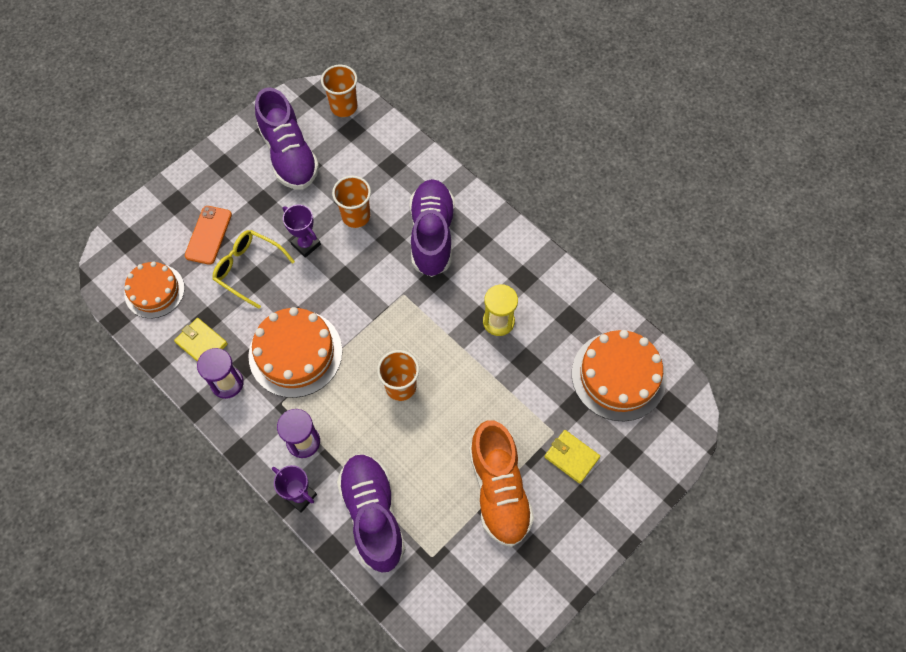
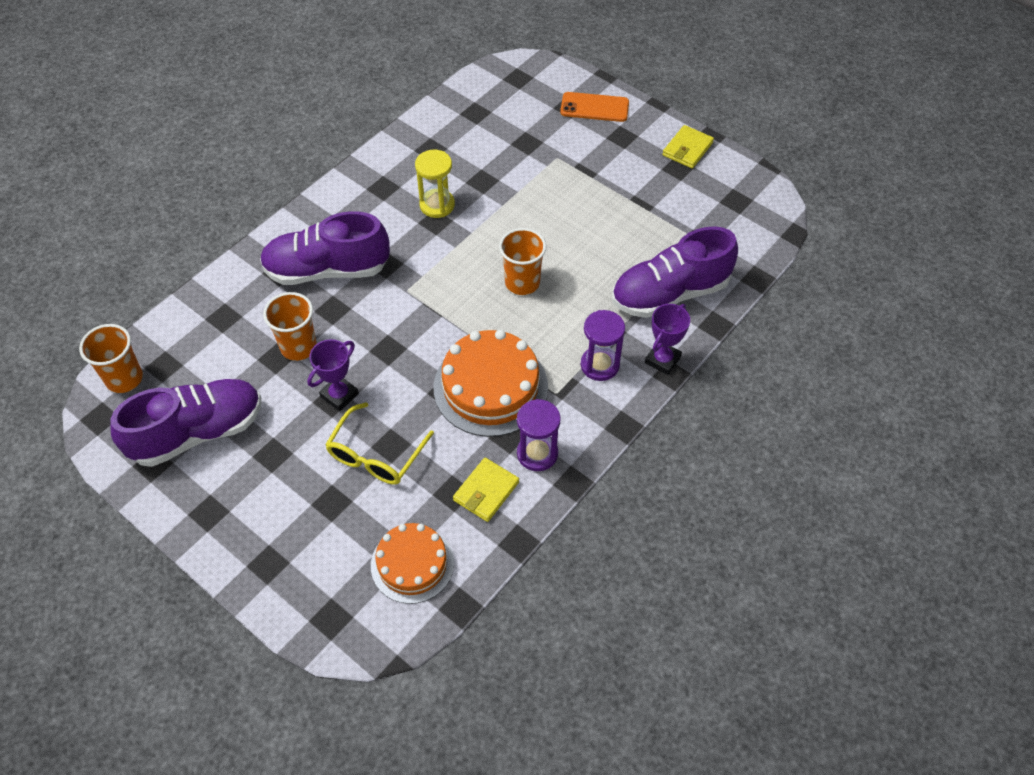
camera: 95 degrees left, 10 degrees down
(208, 235) = (324, 511): orange phone -> orange phone (594, 107)
(499, 490) = (623, 195): orange shoe -> none
(571, 457) = (580, 144): yellow wallet -> yellow wallet (687, 149)
(618, 376) = (491, 113): orange cake -> none

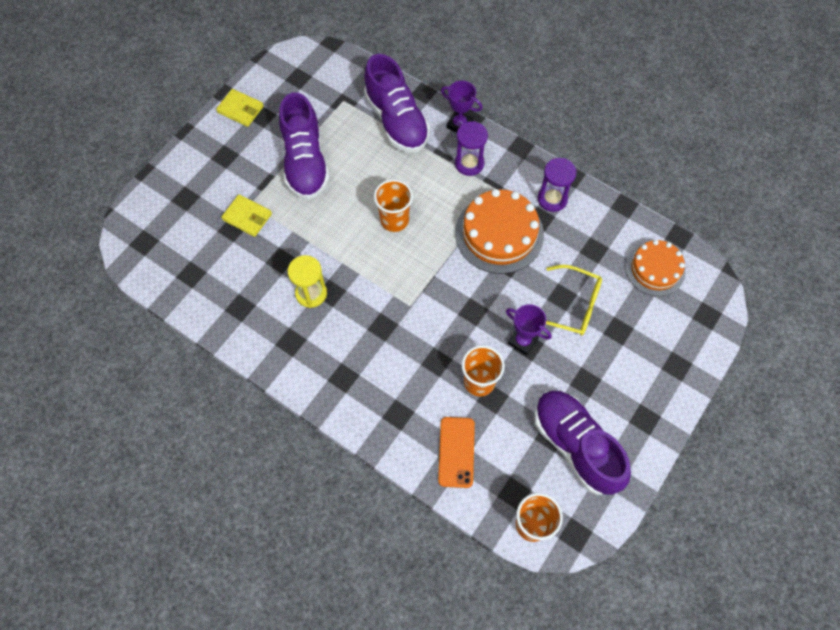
camera: 95 degrees left, 10 degrees up
(327, 270) = (393, 373): purple shoe -> purple shoe (305, 162)
(486, 491) = (589, 228): yellow wallet -> yellow wallet (247, 217)
(594, 107) = (187, 178): orange phone -> orange phone (456, 452)

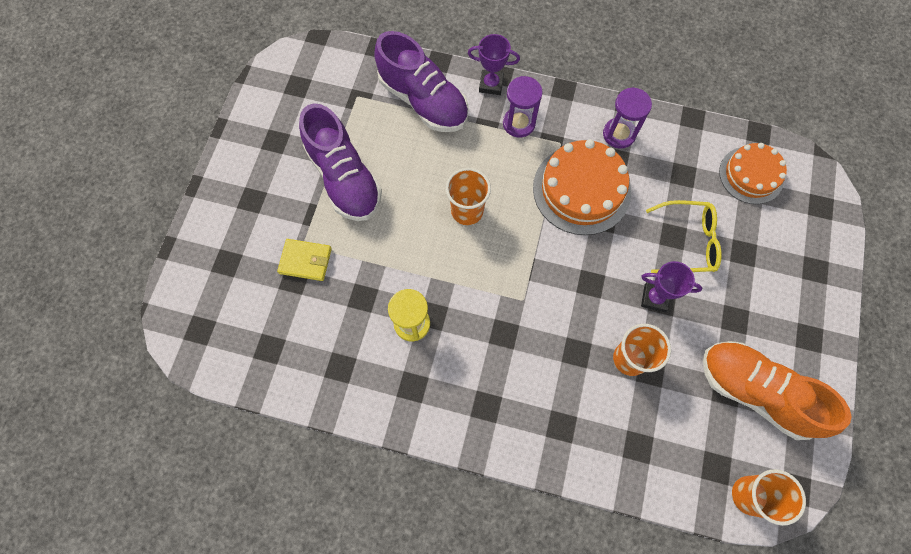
camera: 20 degrees left, 5 degrees up
(240, 109) = (247, 141): yellow wallet -> none
(456, 452) = (639, 445): orange phone -> none
(575, 445) = (755, 392): purple shoe -> orange shoe

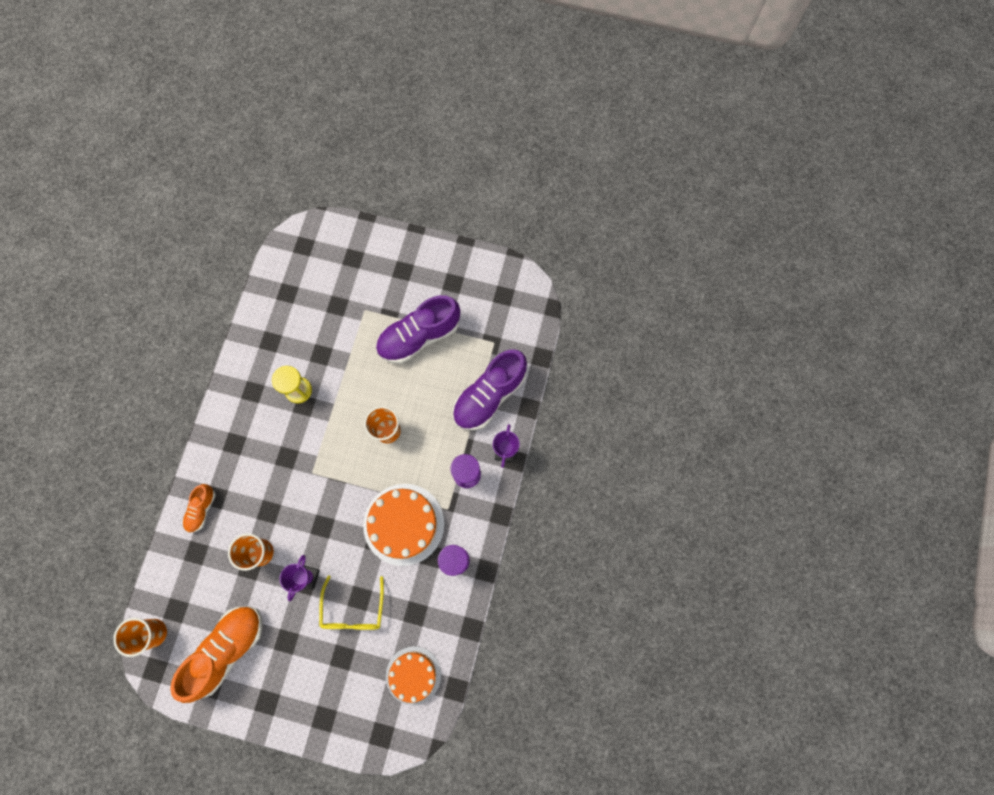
camera: 90 degrees right, 5 degrees up
(305, 261) = (351, 312): yellow wallet -> none
(579, 444) = (202, 509): none -> orange shoe

